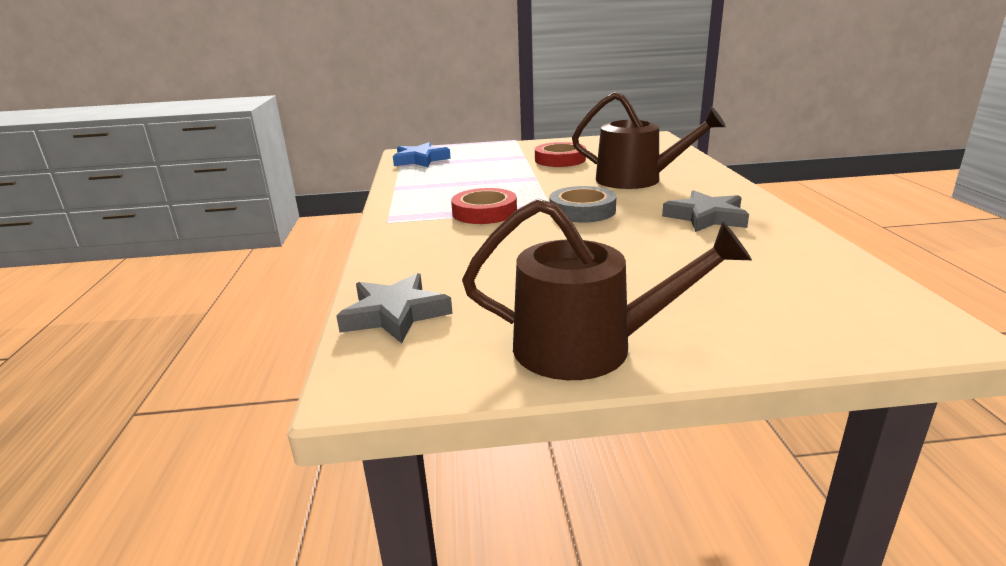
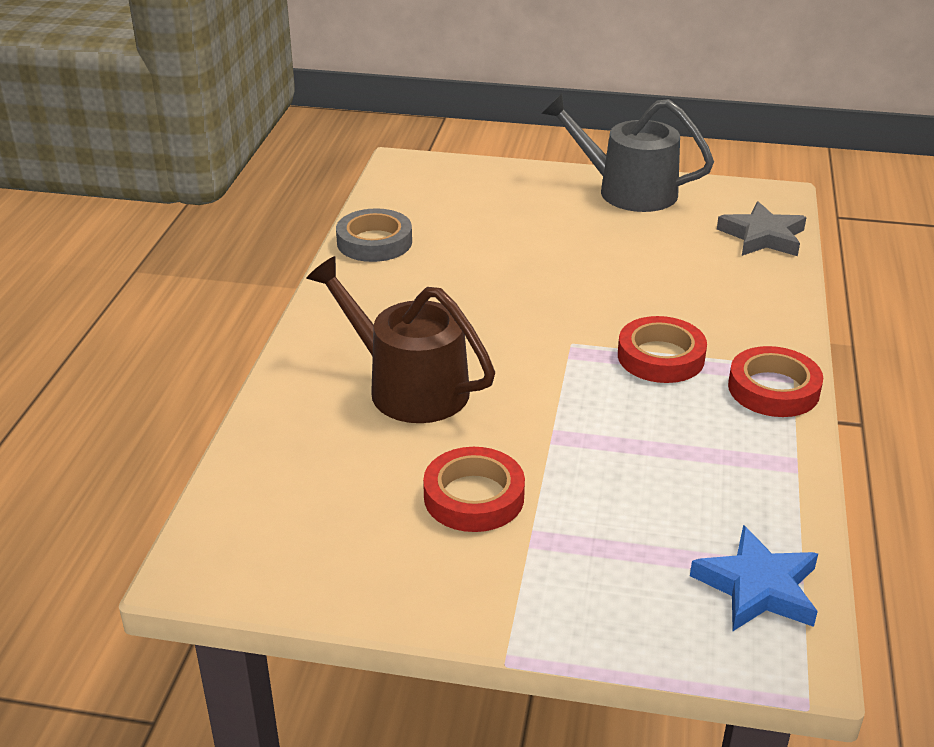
camera: 165 degrees left, 10 degrees up
(403, 210) = (773, 389): none -> red tape
(582, 210) = (537, 331): grey tape -> grey tape (374, 242)
(587, 347) = (627, 191): brown watering can -> grey watering can
(706, 217) = (412, 288): grey star -> none

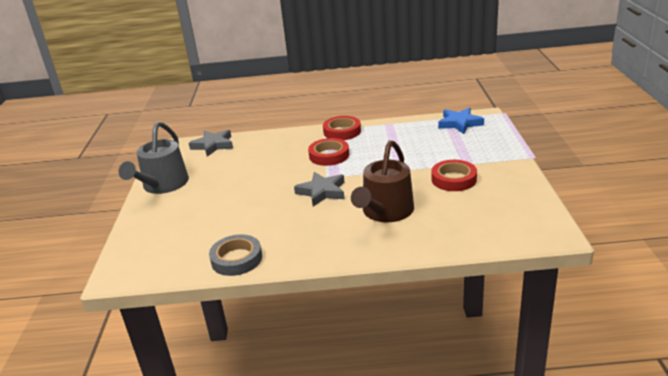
camera: 100 degrees left, 5 degrees down
(518, 331) = (322, 192): none -> grey star

